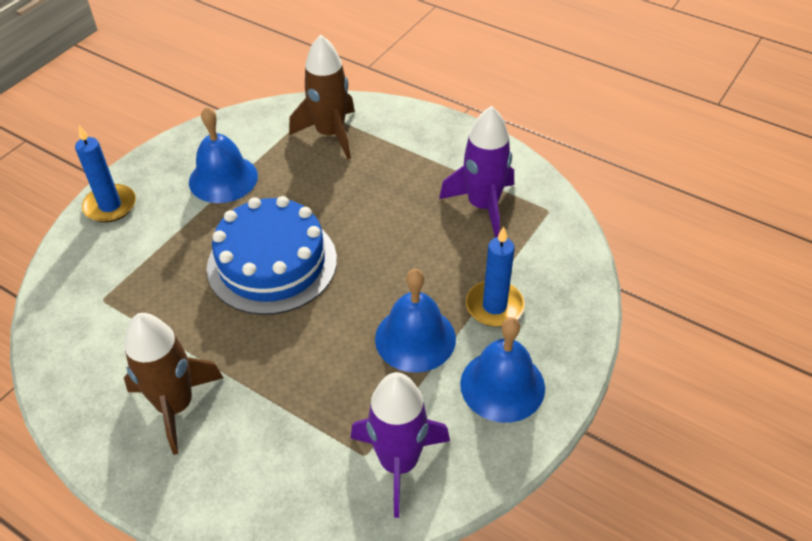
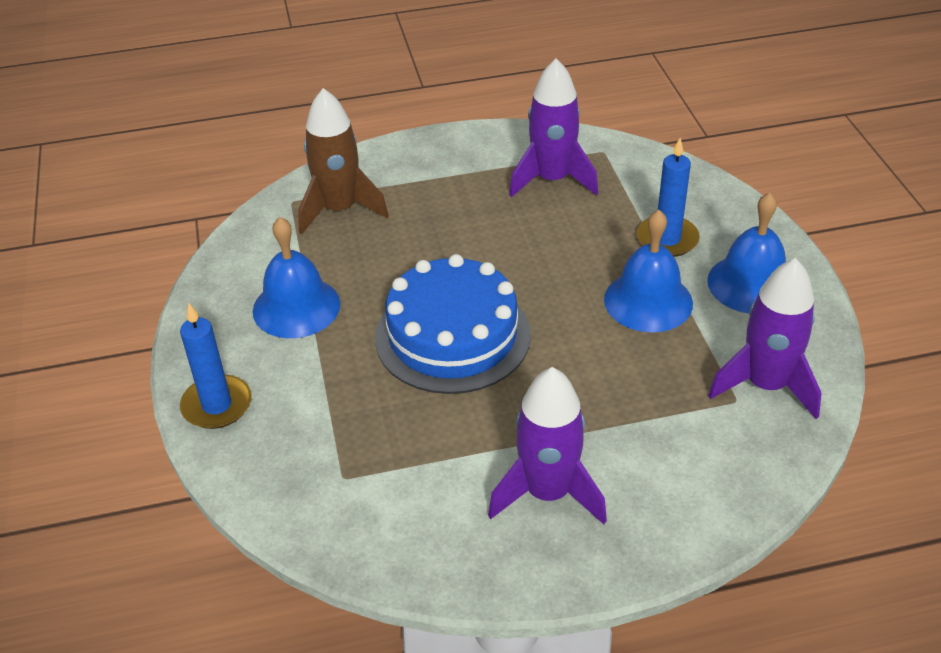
camera: 45 degrees left, 5 degrees down
(175, 406) = (548, 493): brown rocket -> purple rocket

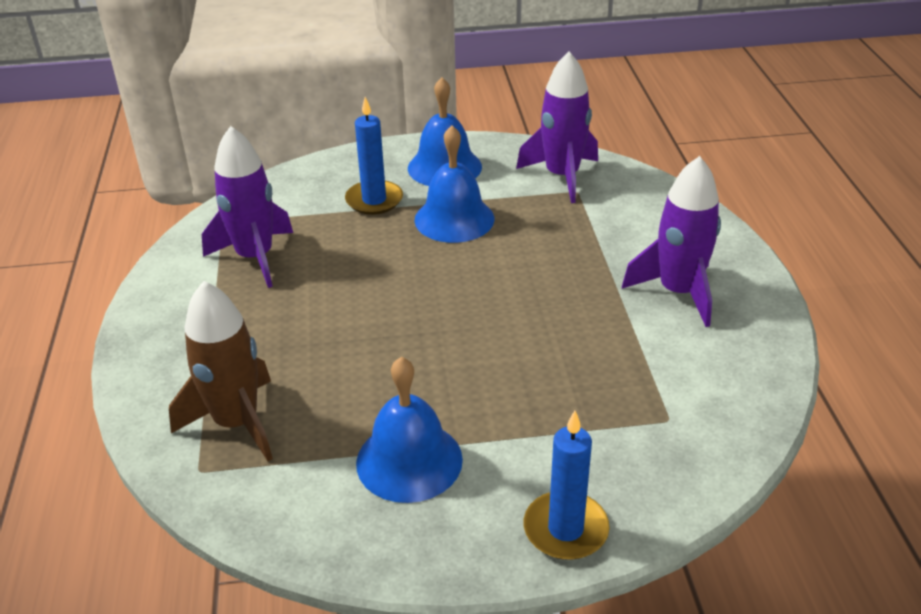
camera: 85 degrees left, 5 degrees down
(452, 336) = (479, 338): blue cake -> none

